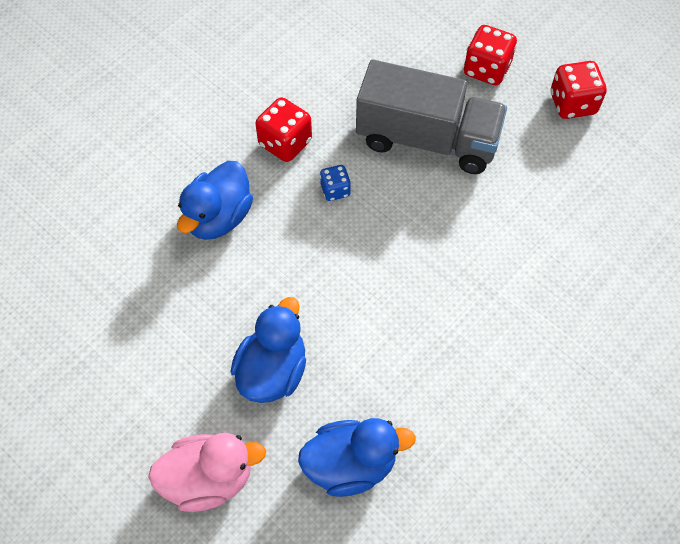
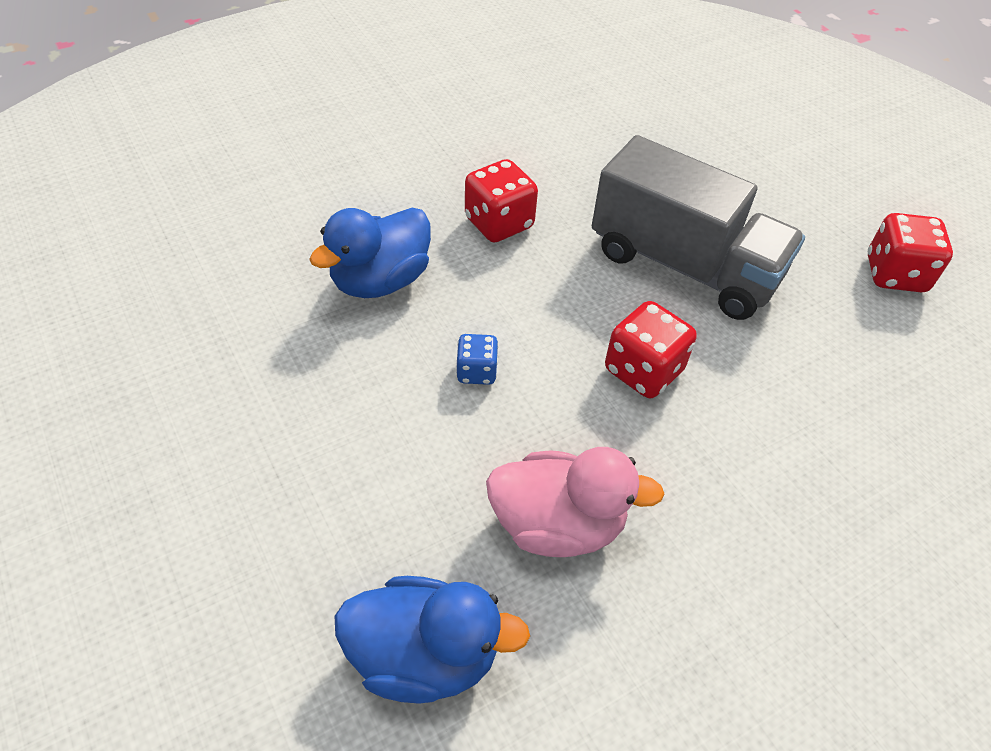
camera: 15 degrees right, 10 degrees down
(209, 479) = (209, 606): pink duck -> pink duck (557, 524)
(272, 371) = (367, 484): blue duck -> none
(335, 190) = (542, 290): blue dice -> blue dice (476, 371)
(486, 69) = (786, 210): red dice -> red dice (643, 370)

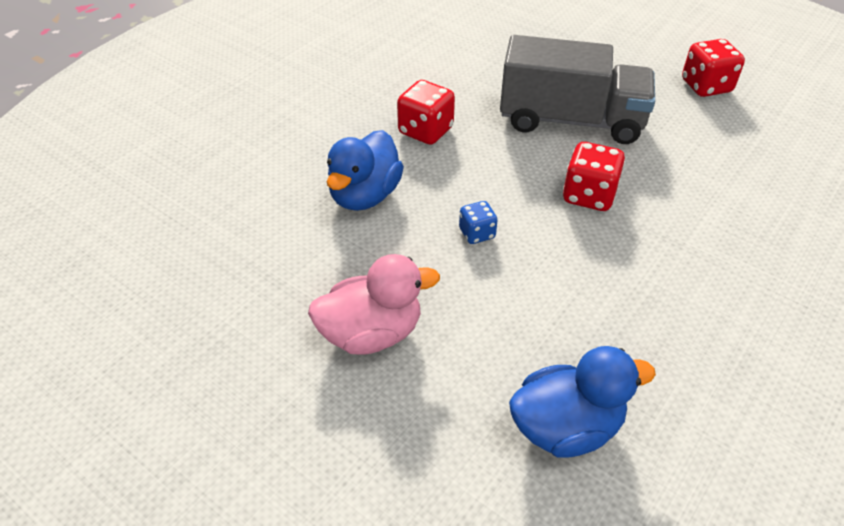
camera: 20 degrees left, 5 degrees down
(557, 524) = (598, 311): pink duck -> pink duck (371, 333)

